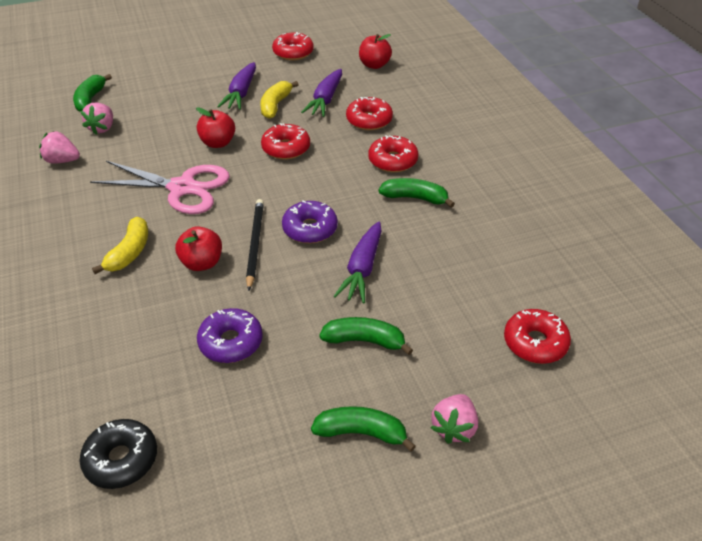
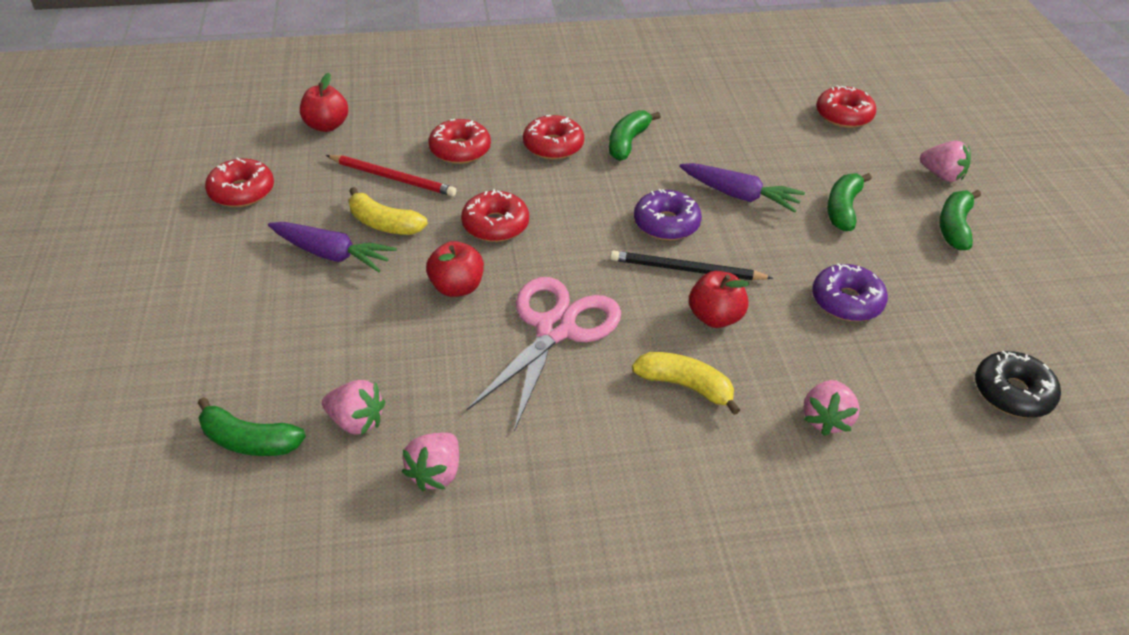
camera: 80 degrees left, 0 degrees up
(95, 328) = (826, 419): none -> pink strawberry
(325, 100) = (393, 178): purple carrot -> red pencil

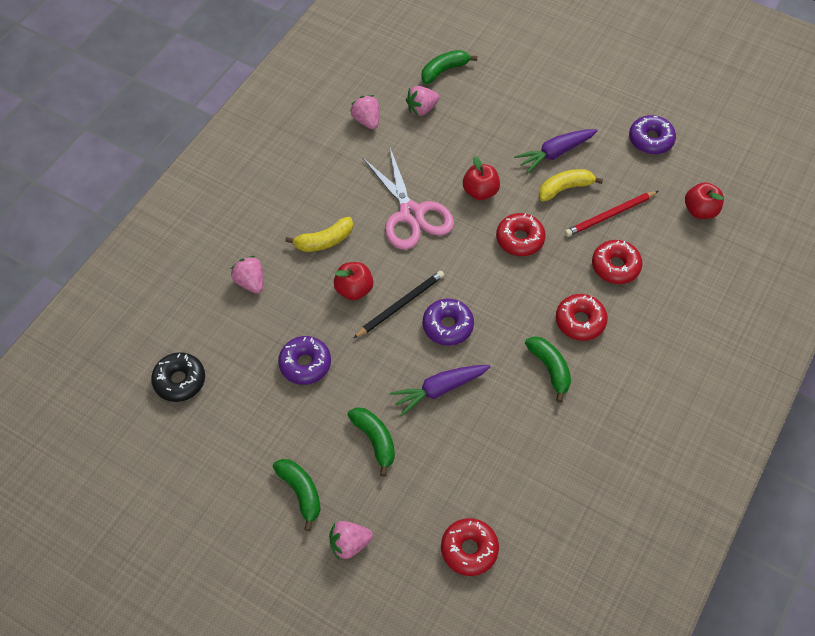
camera: 130 degrees right, 15 degrees up
(242, 192) = (650, 140): red donut -> purple donut

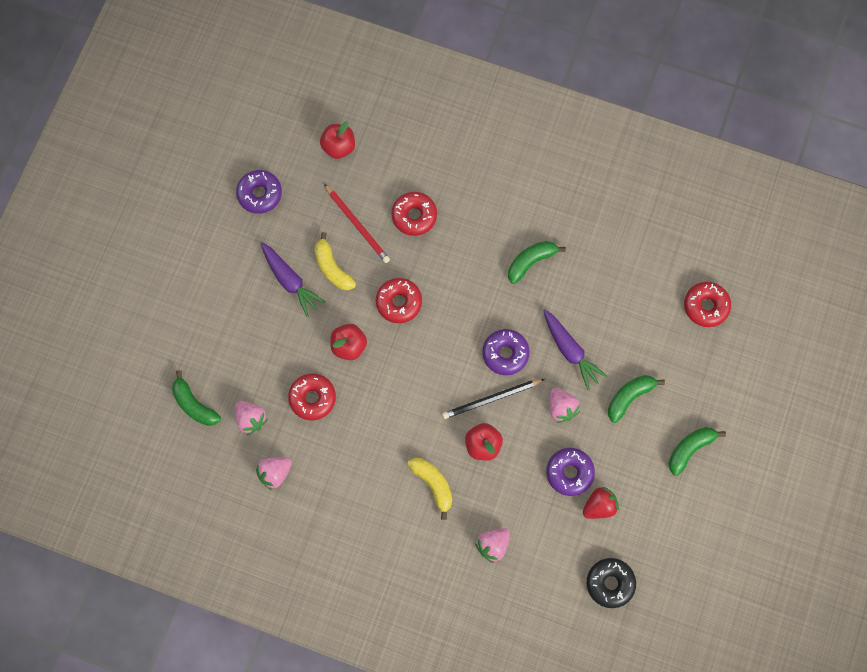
camera: 100 degrees left, 15 degrees up
(262, 386) = (599, 506): none -> red strawberry
(349, 544) = (724, 400): pink strawberry -> pink strawberry (561, 408)
(400, 305) = (491, 399): black pencil -> black pencil turned 60 degrees counterclockwise
(411, 214) = (387, 407): pink scissors -> none
(580, 321) = (478, 241): red donut -> red donut (312, 398)

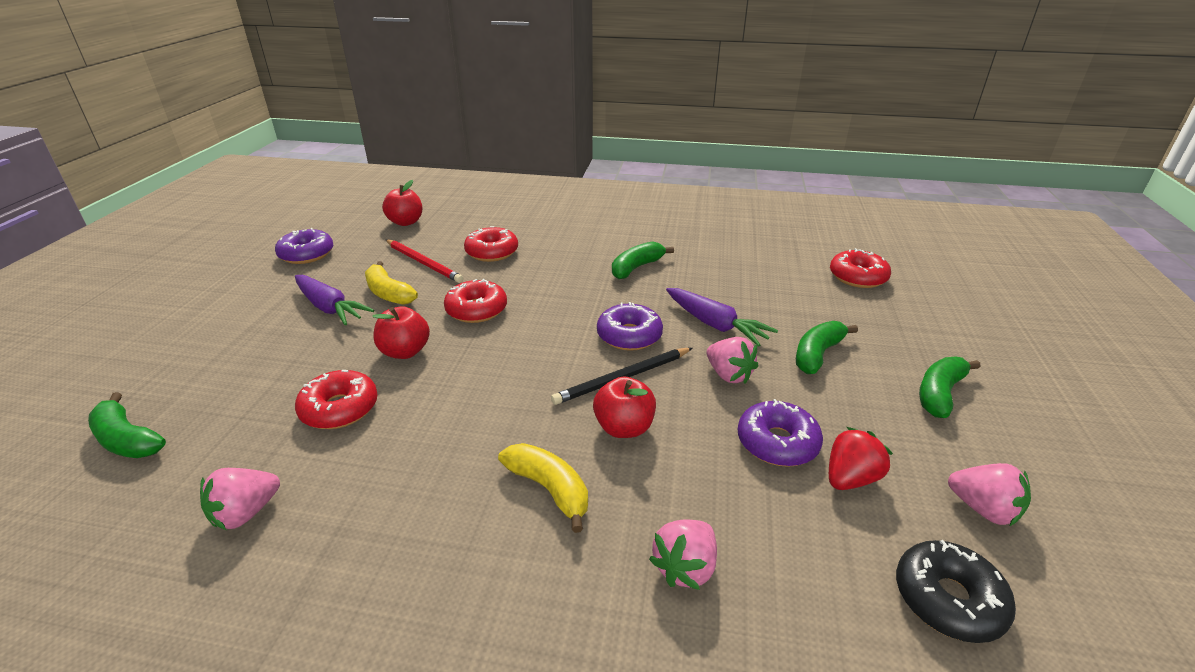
camera: 10 degrees left, 40 degrees down
(251, 419) = (224, 445): pink strawberry -> pink strawberry (983, 509)

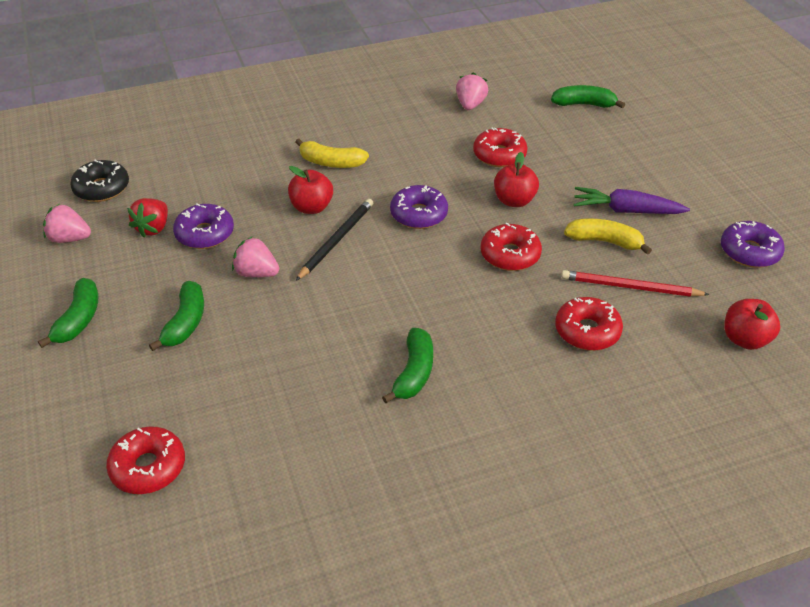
camera: 150 degrees right, 10 degrees up
(629, 336) = (358, 279): purple donut -> purple donut (419, 214)
(685, 567) = (238, 157): pink strawberry -> none
(715, 325) = (289, 322): purple carrot -> none

